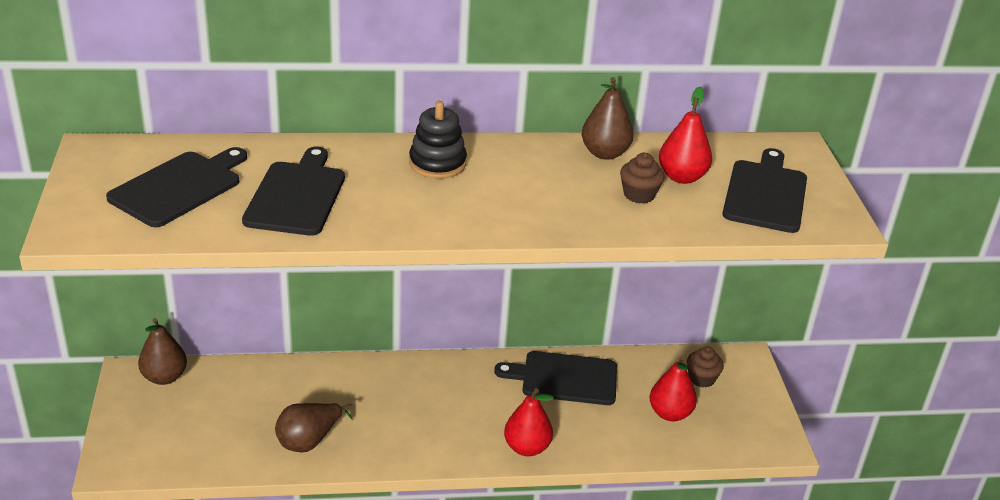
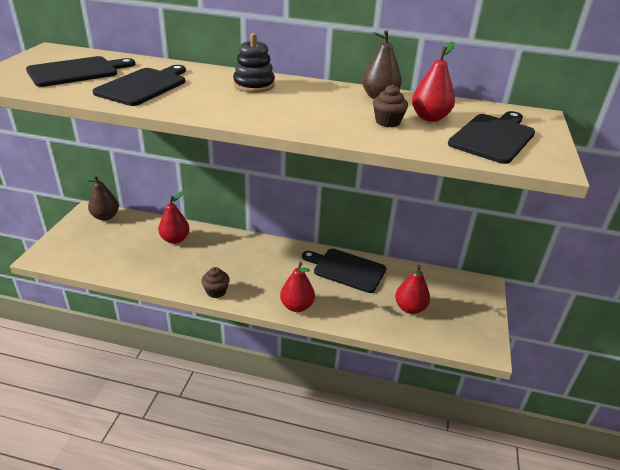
camera: 20 degrees right, 0 degrees up
(298, 389) = (175, 239): none -> red pear
(309, 441) = (162, 269): brown pear -> none
(701, 379) = (444, 291): brown cupcake -> brown cupcake (216, 291)

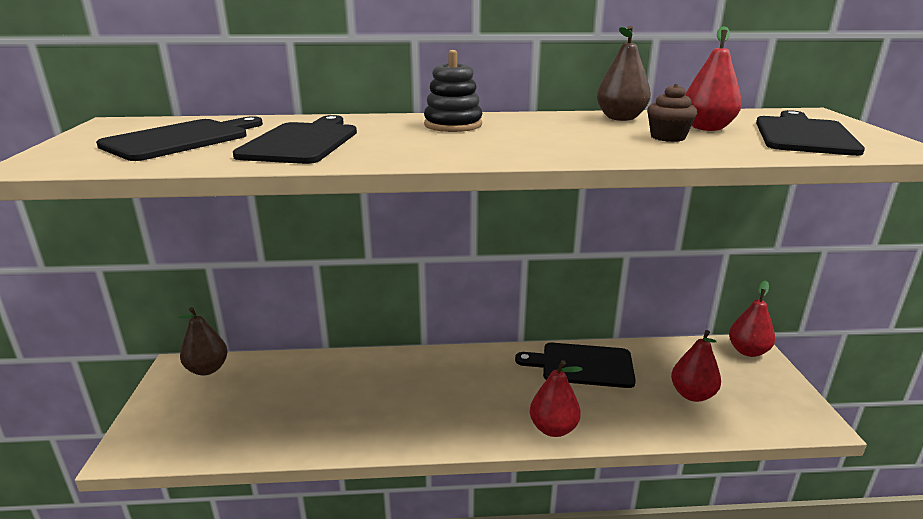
camera: 15 degrees left, 10 degrees down
(175, 239) = (329, 378): red pear -> red pear (748, 351)
(216, 291) = (430, 436): brown cupcake -> none

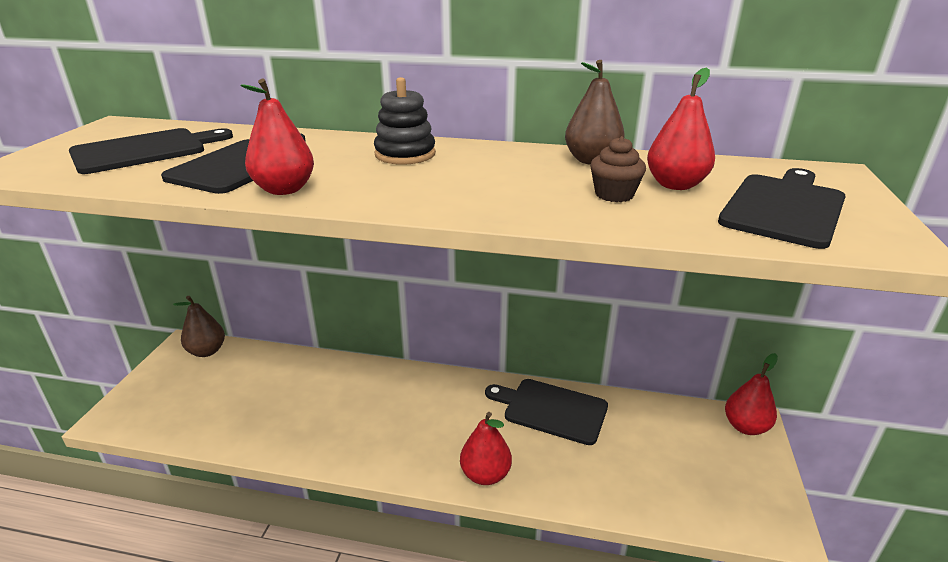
camera: 15 degrees right, 5 degrees up
(692, 394) = (653, 466): red pear -> red pear (284, 189)

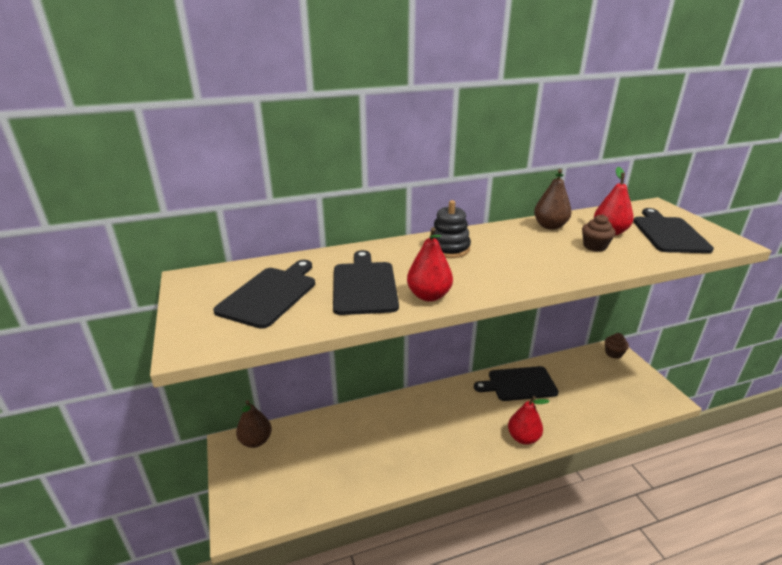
camera: 30 degrees left, 0 degrees up
(745, 427) = (613, 353): red pear -> brown cupcake

